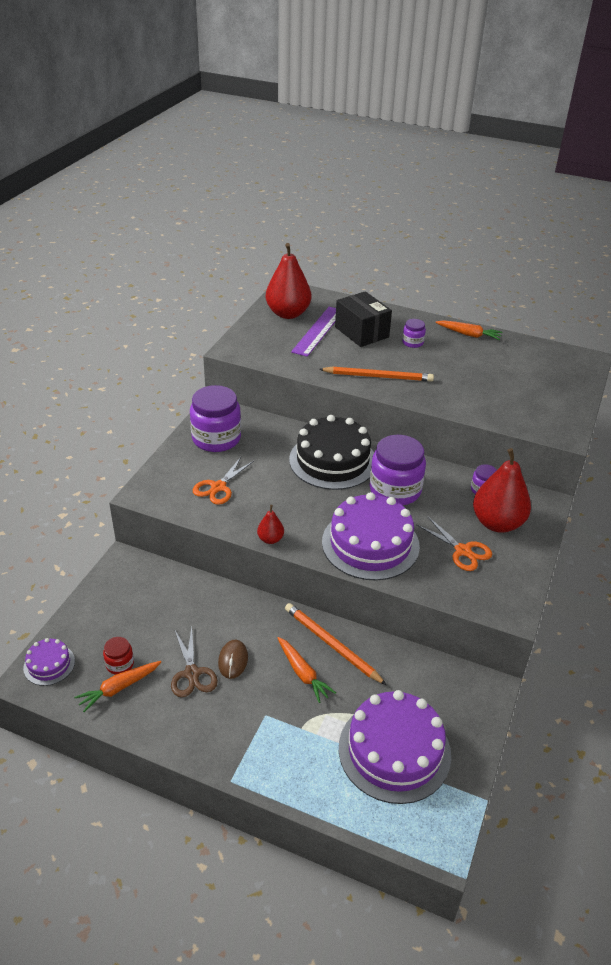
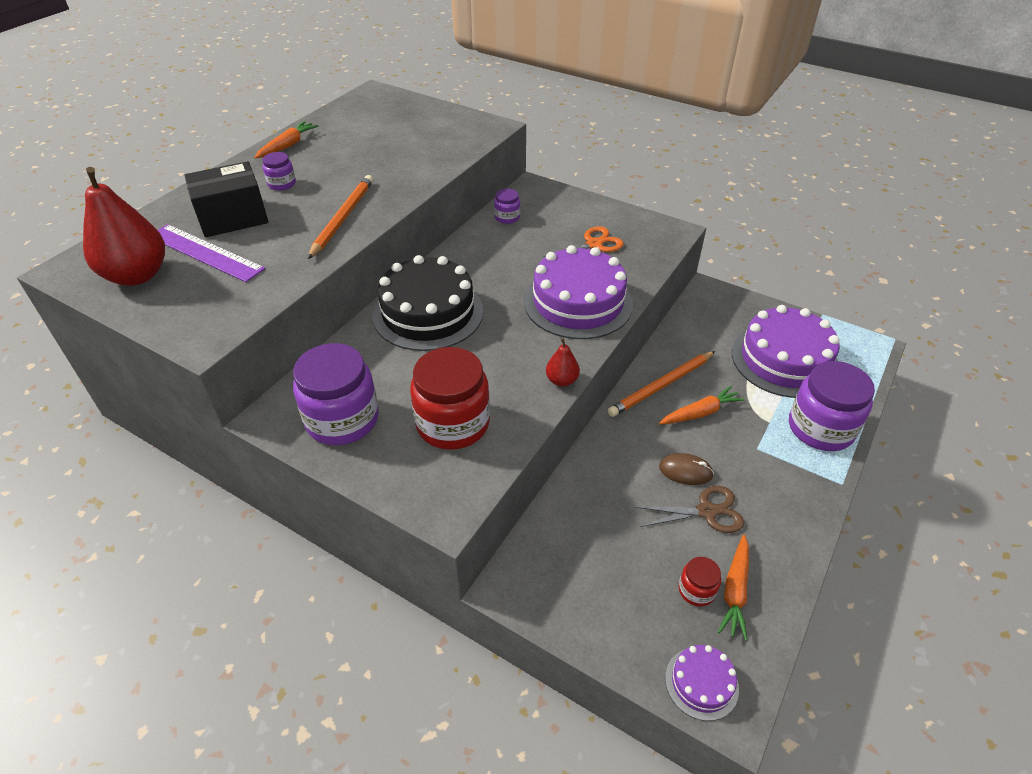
camera: 80 degrees left, 5 degrees up
(118, 688) = (735, 591): orange carrot -> orange carrot turned 45 degrees clockwise
(218, 487) = (453, 423): orange scissors -> red jar
(395, 490) = (494, 273): purple jar -> purple jar (820, 428)
(497, 523) = (557, 218): red pear -> none

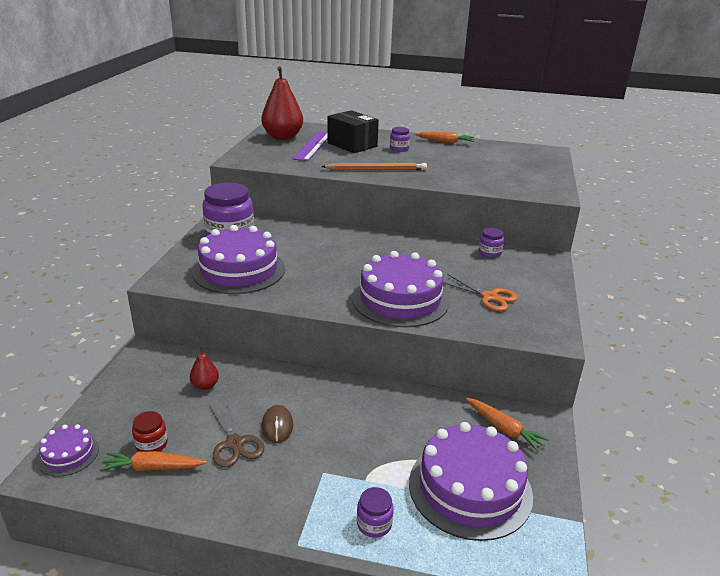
camera: 70 degrees right, 15 degrees down
(428, 313) = (345, 243): black cake -> none
(453, 423) = (239, 270): red jar -> purple cake
(562, 380) = (300, 304): red pear -> red pear (205, 385)
(661, 386) = (377, 400): orange pencil -> none
(700, 413) = (354, 429): orange carrot -> orange carrot (504, 429)
(820, 428) = (374, 524): purple jar -> purple jar, size x0.47

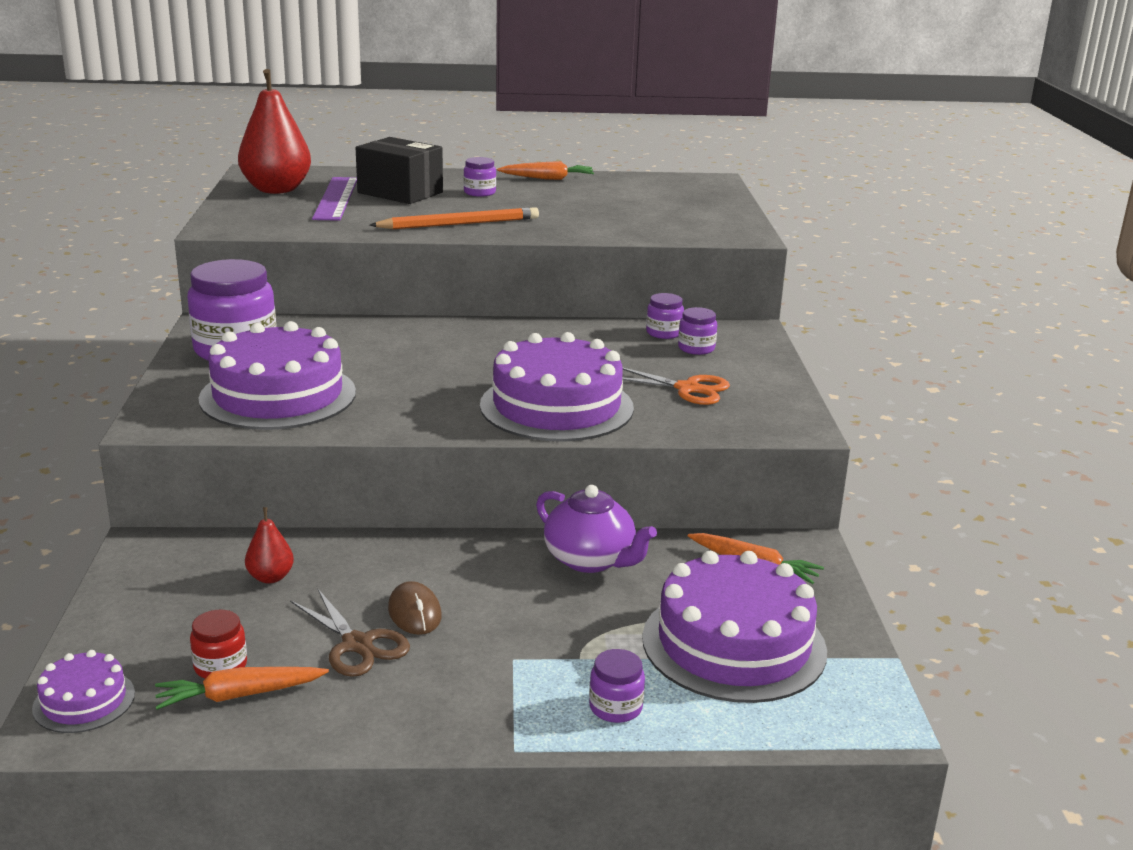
camera: 15 degrees left, 5 degrees down
(399, 405) = (590, 560): none -> purple teapot
(506, 267) = (696, 348): none -> purple jar

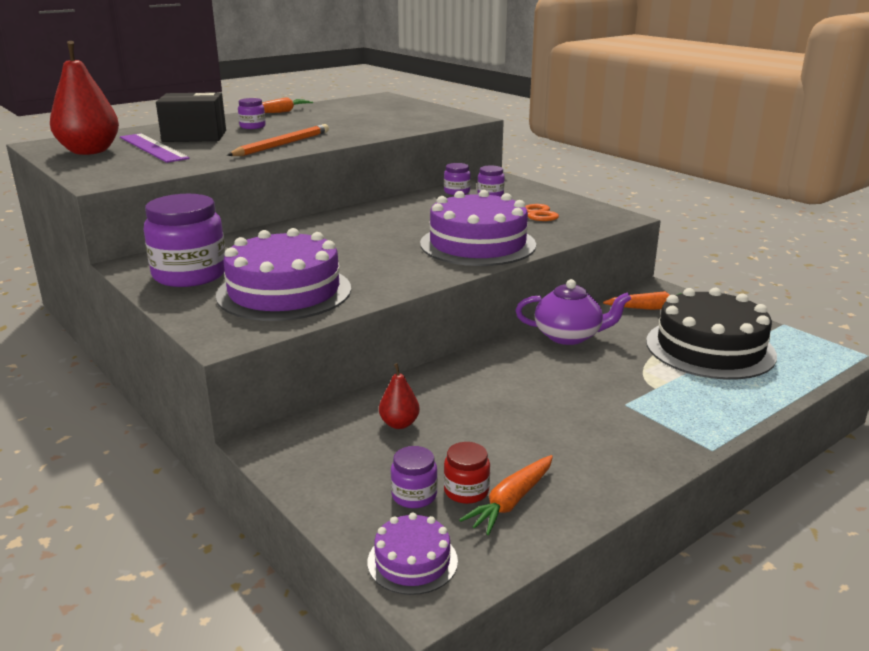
camera: 35 degrees left, 0 degrees up
(357, 645) = (527, 437): brown scissors -> none
(414, 612) = (527, 404): brown mouse -> none
(615, 707) = (717, 403): purple jar -> purple jar (414, 495)
(734, 644) = (710, 348): purple cake -> black cake

